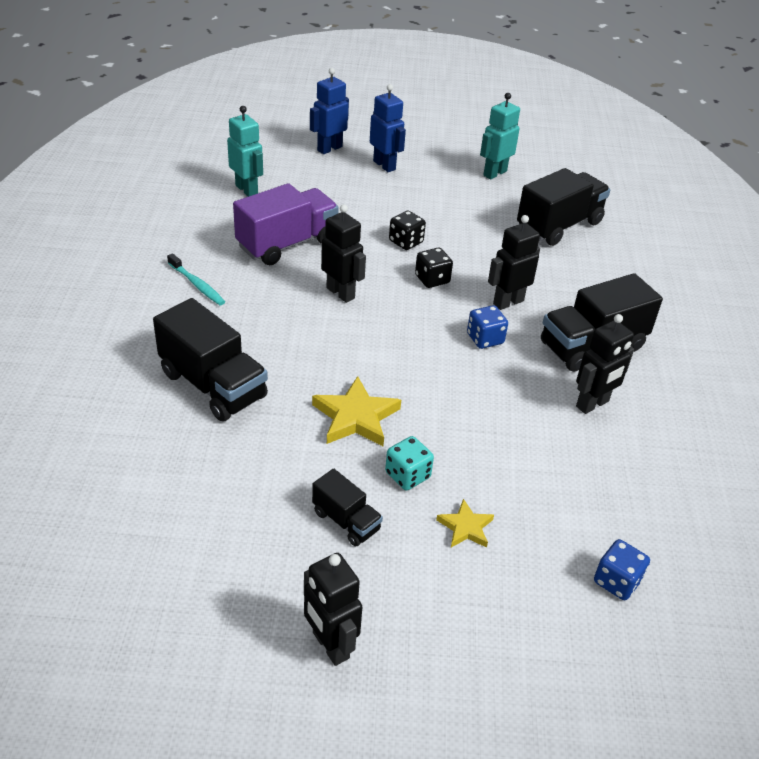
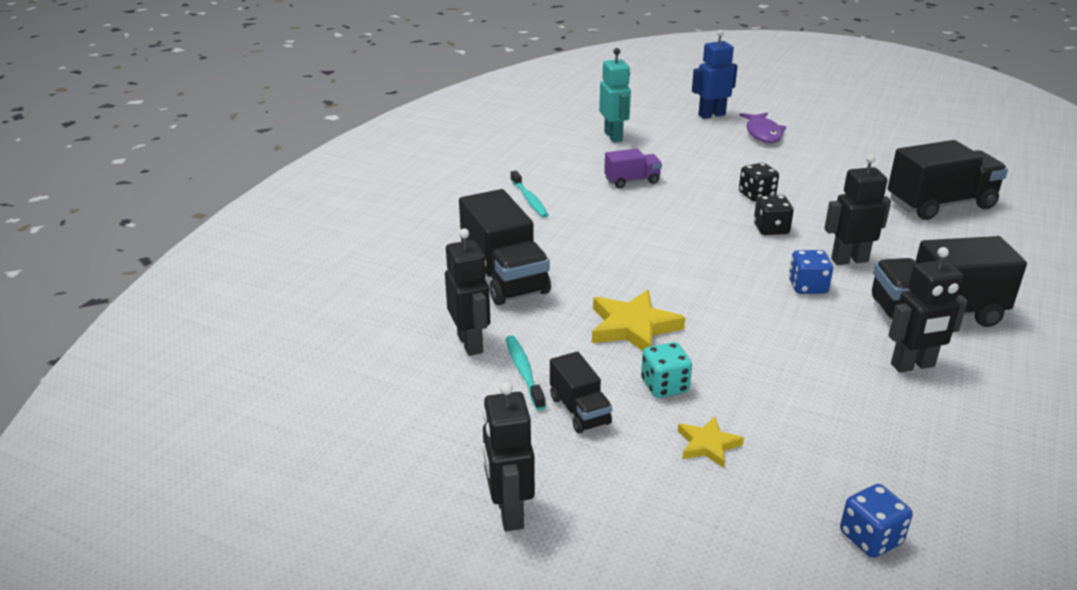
camera: 25 degrees right, 10 degrees down
(279, 491) = (524, 372): none -> turquoise toothbrush
(287, 244) = (632, 181): purple truck -> purple truck, size x0.54
(341, 293) = (667, 226): black robot -> black robot (470, 343)
(384, 165) = (763, 133): blue robot -> purple fish
(494, 173) = (883, 153): turquoise robot -> none

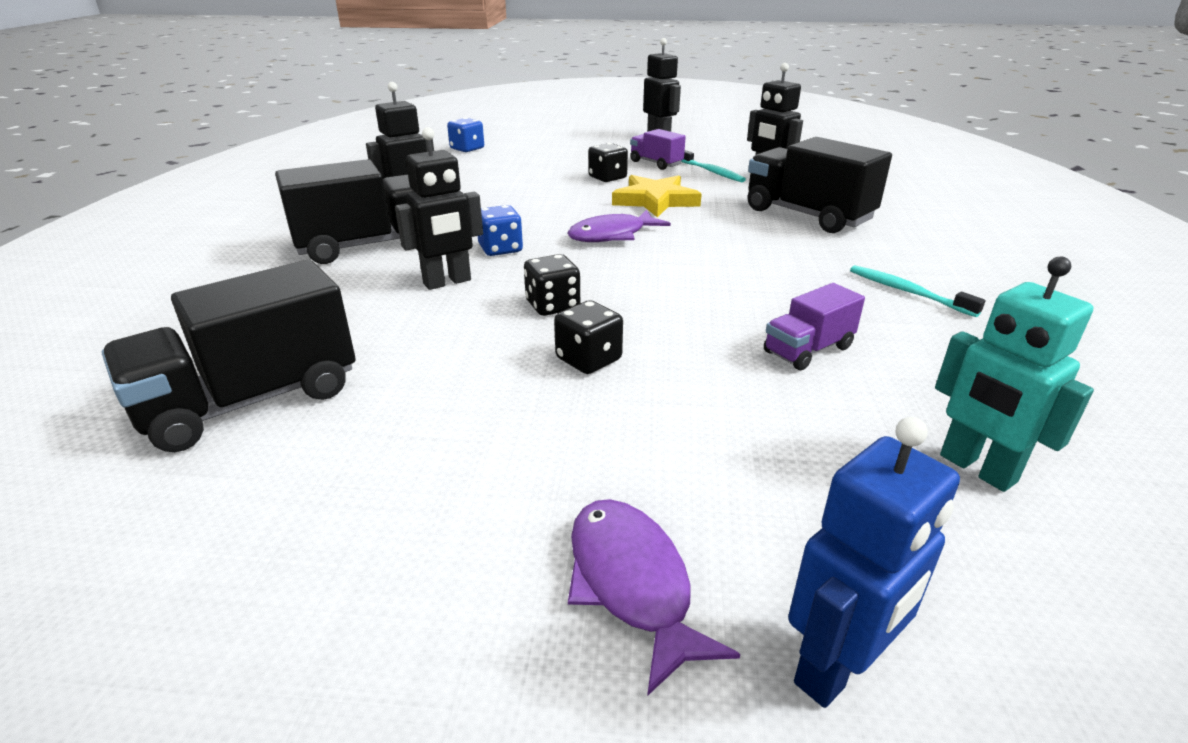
camera: 160 degrees right, 0 degrees up
(579, 410) = (656, 163): black truck -> purple truck
(664, 386) = (607, 178): turquoise dice -> black dice
(703, 285) = (612, 235): none -> purple fish
(708, 445) = (565, 162): yellow star -> none

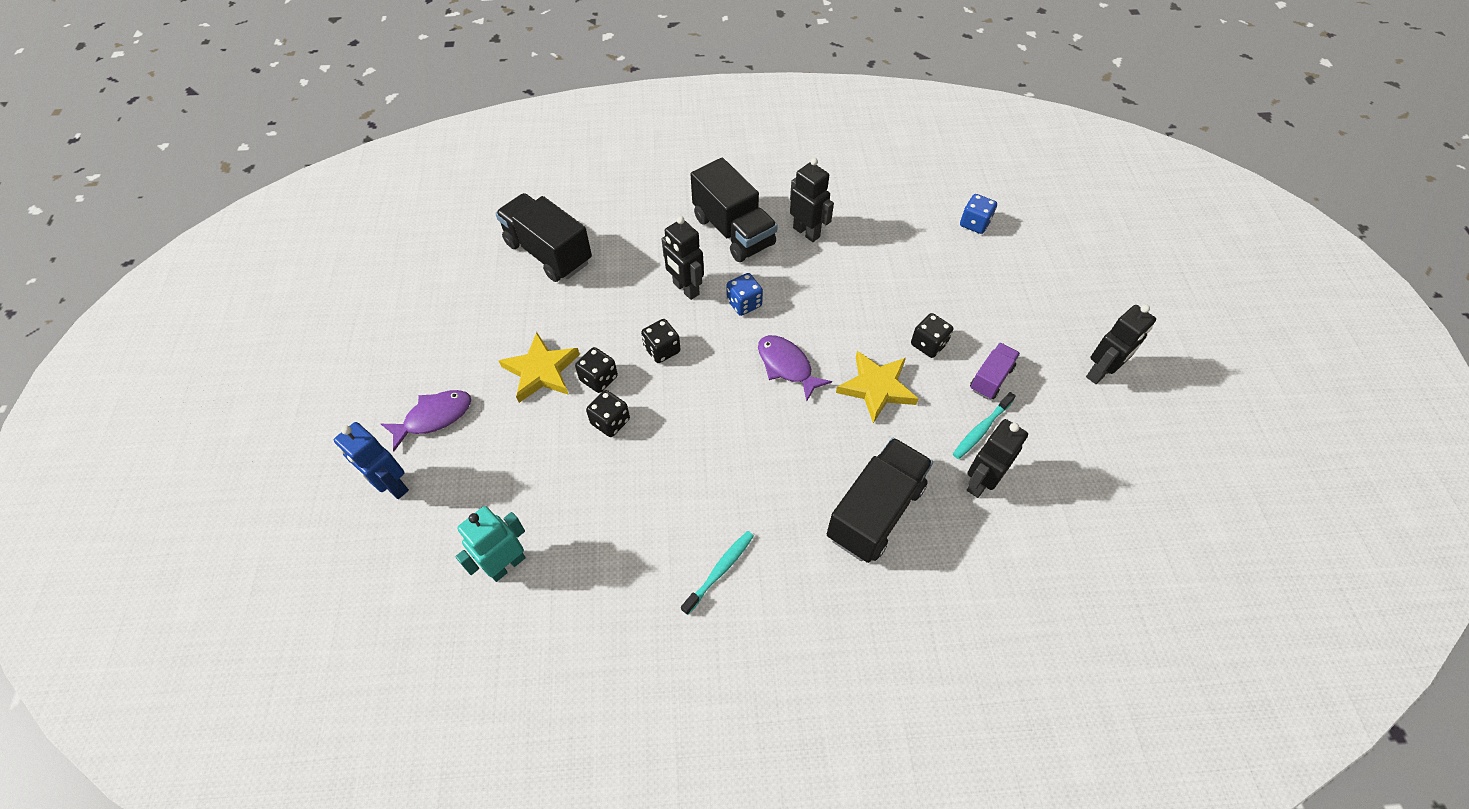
camera: 80 degrees right, 25 degrees up
(550, 418) = (541, 371): none -> yellow star
(677, 353) = (610, 422): none -> black dice
(808, 350) = (622, 493): purple truck -> none

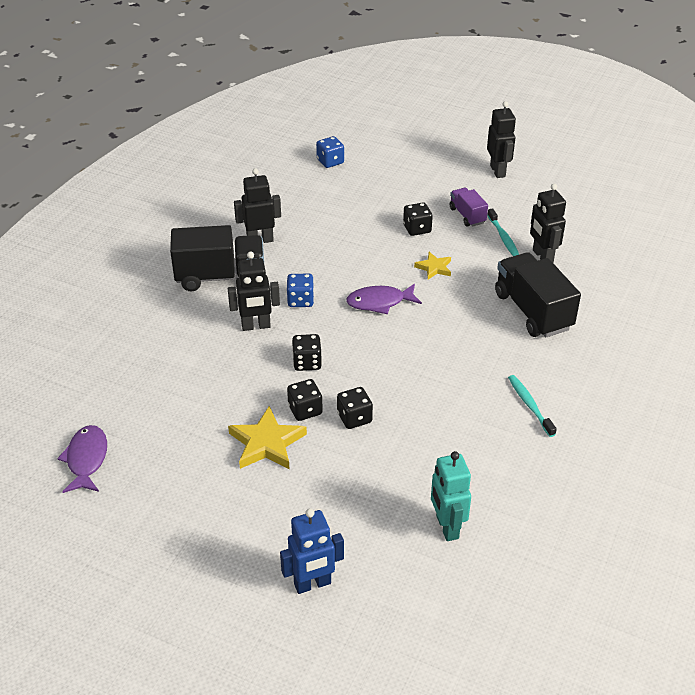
camera: 60 degrees left, 15 degrees down
(434, 417) = (259, 532): purple fish -> purple fish (86, 459)
(548, 253) = (133, 394): black truck -> none
(876, 388) = (434, 268): yellow star -> yellow star, size x0.58

